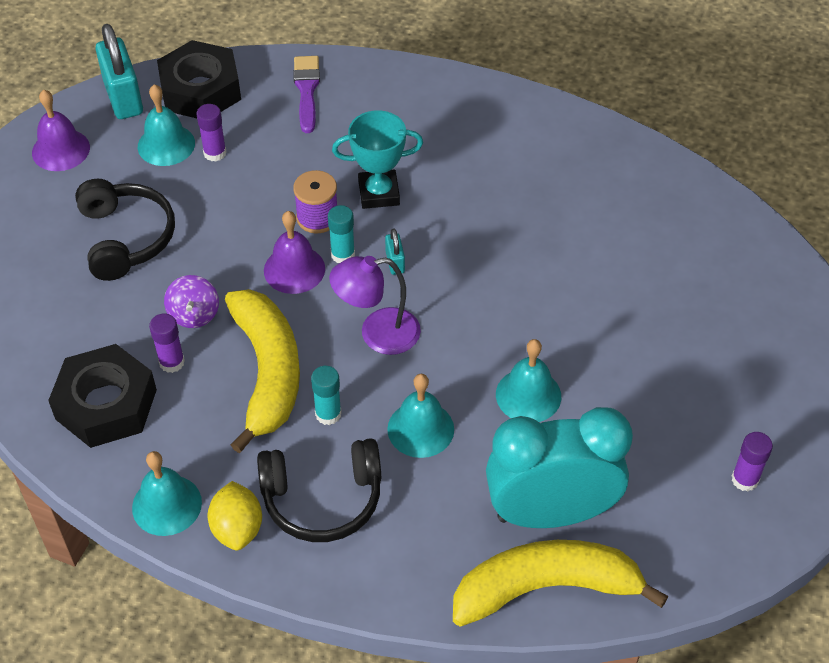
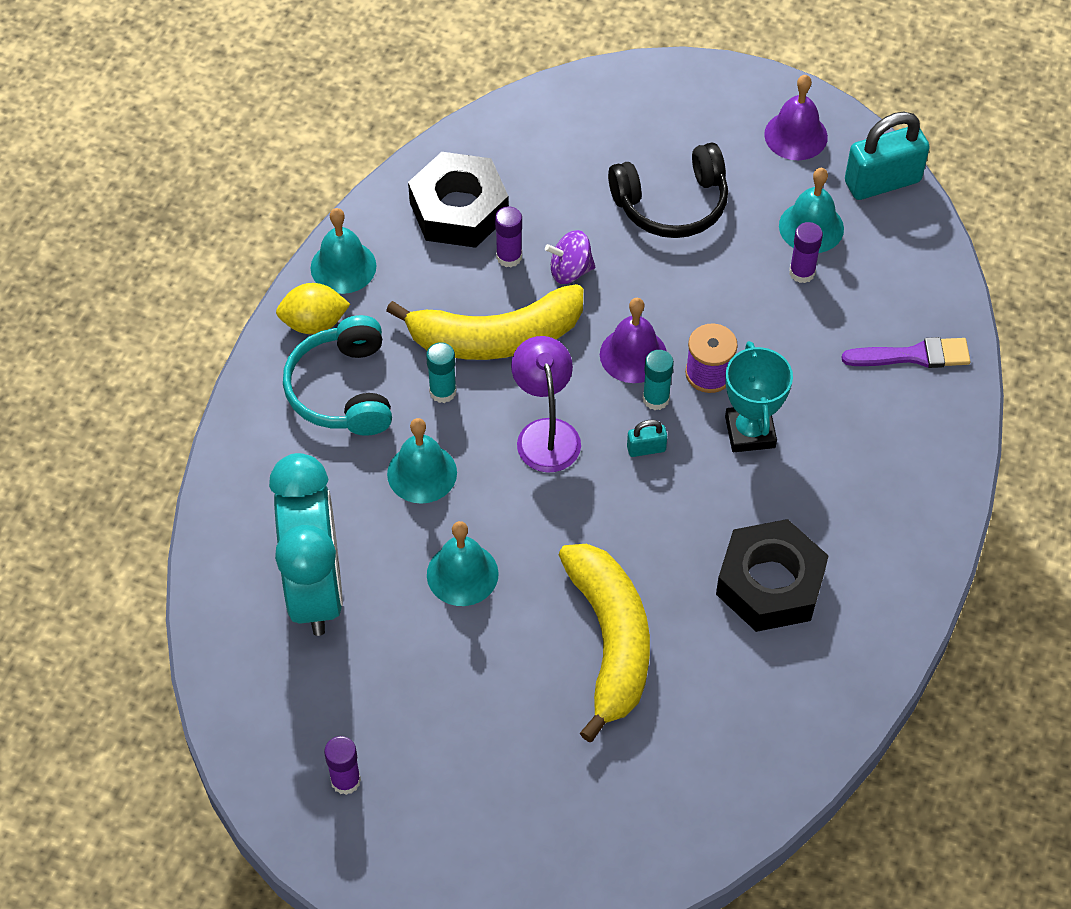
camera: 90 degrees right, 5 degrees up
(200, 90) = (902, 252): black nut -> black nut (770, 583)
(322, 498) = (343, 390): black headphones -> turquoise headphones
(546, 588) = (230, 580): yellow banana -> yellow banana (610, 641)

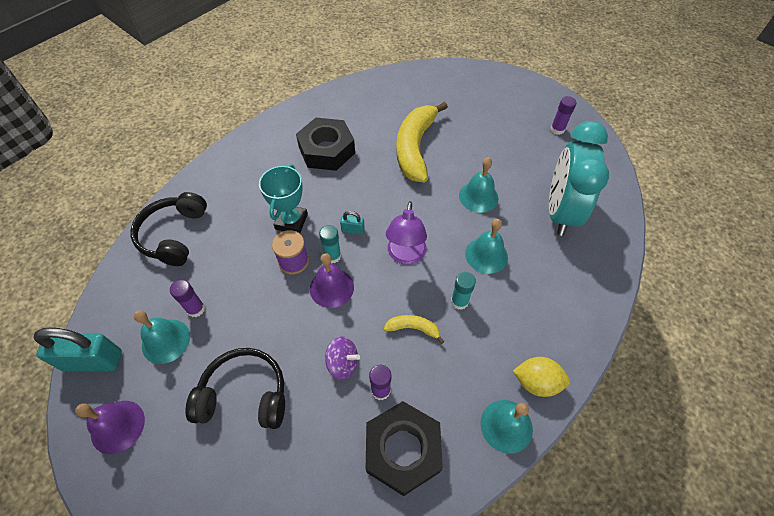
camera: 160 degrees left, 0 degrees up
(343, 390) = (524, 323): turquoise headphones -> none
(495, 337) = (413, 328): yellow banana -> yellow banana, size x0.44
(913, 356) = (174, 235): purple brush -> black headphones

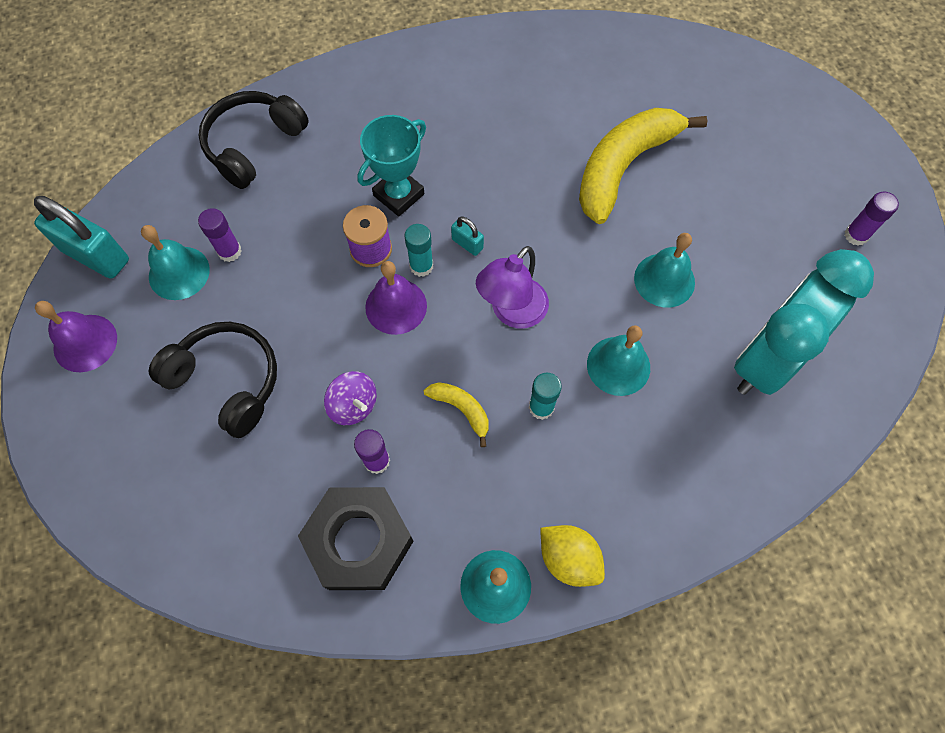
camera: 30 degrees right, 10 degrees up
(326, 150) = (501, 115): black nut -> none

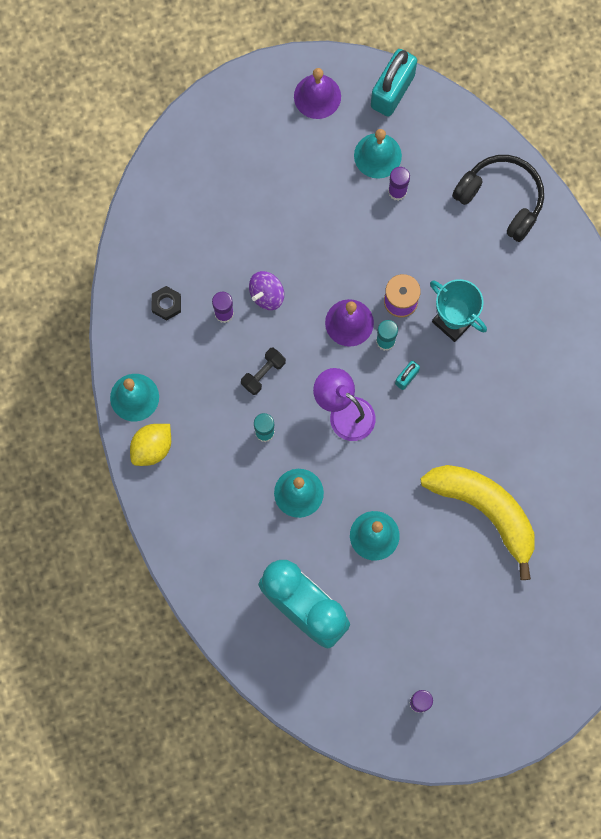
camera: 90 degrees right, 10 degrees up
(227, 381) = (286, 202): black headphones -> none
(359, 541) = (166, 304): black nut -> black nut, size x0.43
(461, 409) = (263, 373): yellow banana -> black dumbbell

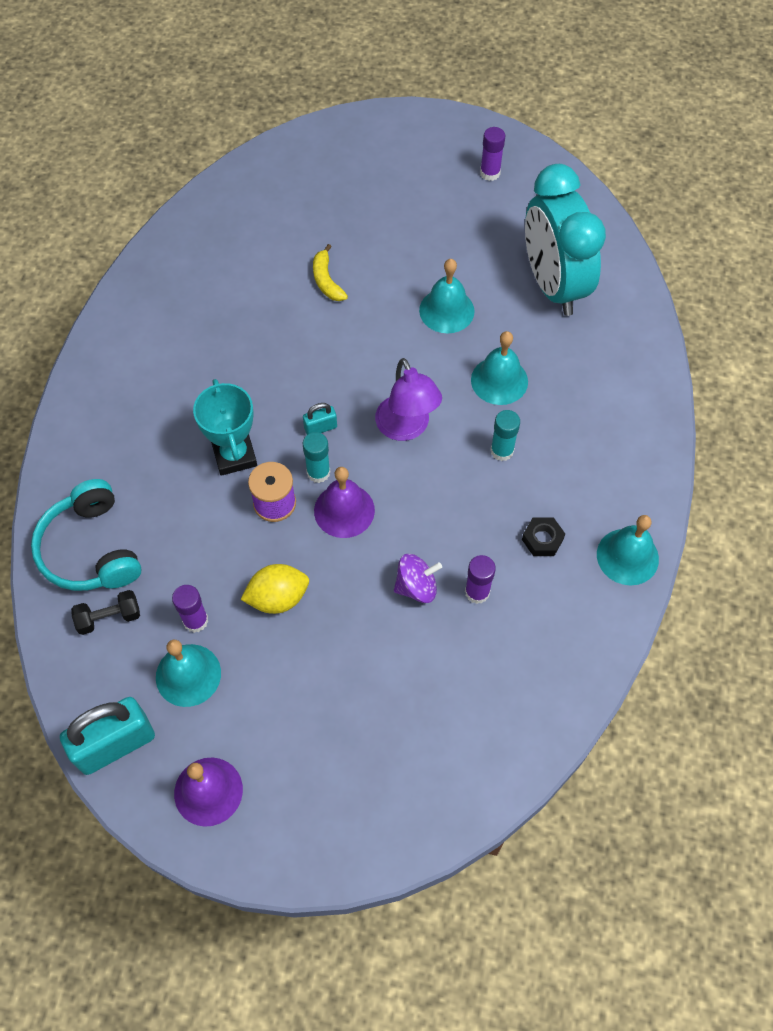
camera: 150 degrees left, 15 degrees down
(152, 448) = (633, 496): yellow lemon -> yellow lemon (278, 598)
(166, 304) = (538, 637): black nut -> black nut (542, 539)
(263, 373) = (469, 508): black dumbbell -> black dumbbell (109, 617)
(485, 510) = (326, 280): yellow banana -> yellow banana, size x0.44
(501, 199) = (91, 549): black headphones -> turquoise headphones

